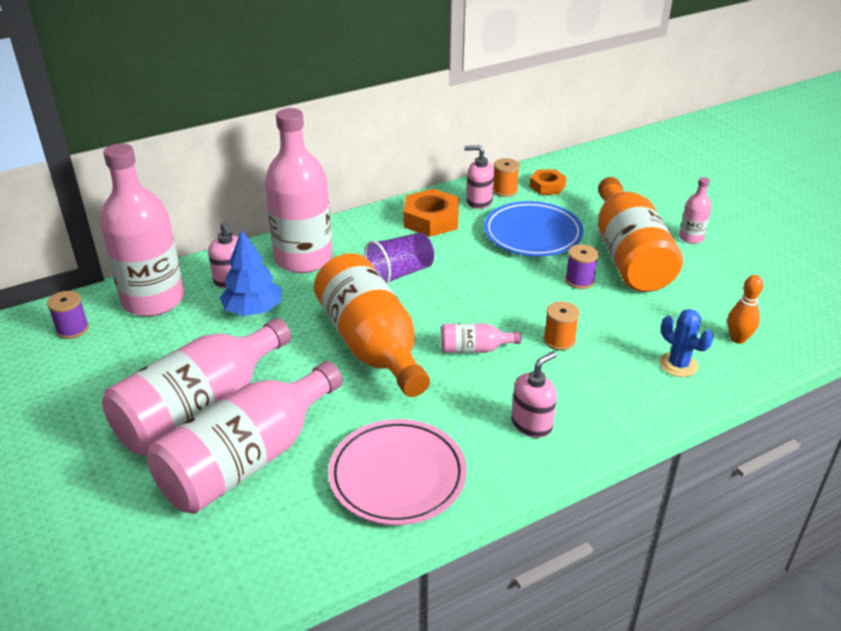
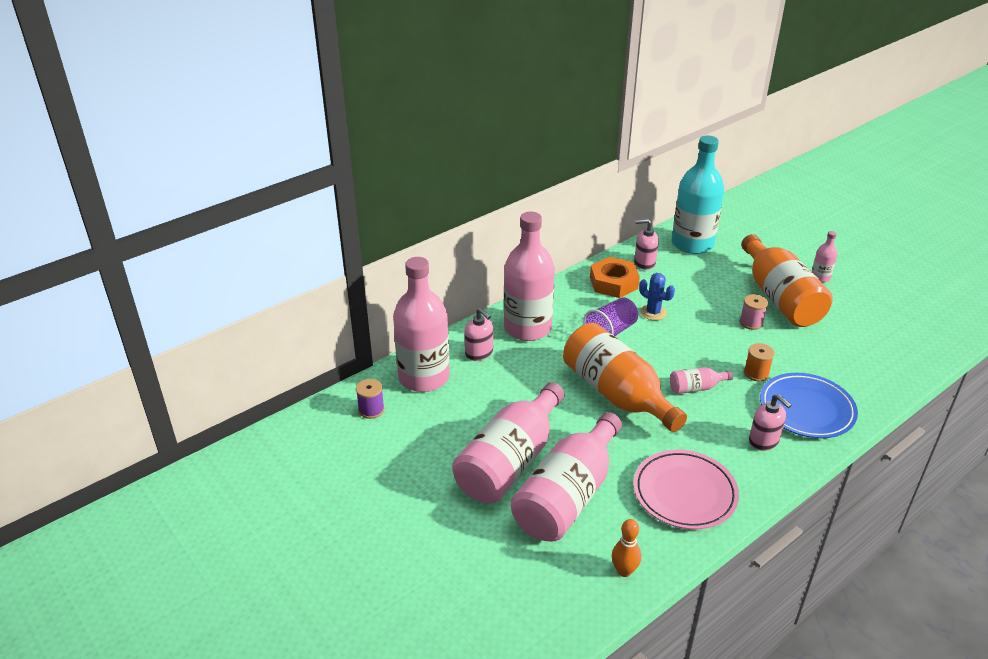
camera: 10 degrees left, 0 degrees up
(253, 310) = (509, 376): blue tree -> none
(504, 190) = (660, 251): orange spool -> none
(532, 234) = (698, 287): blue plate -> blue plate (806, 409)
(532, 424) = (764, 441): pink soap dispenser -> pink soap dispenser turned 105 degrees clockwise
(547, 186) = (692, 244): orange nut -> turquoise bottle
(579, 280) = (751, 323): purple spool -> pink spool
(678, 365) = (850, 382): blue cactus -> blue cactus (653, 312)
(738, 339) = (884, 356): orange bowling pin -> orange bowling pin (624, 571)

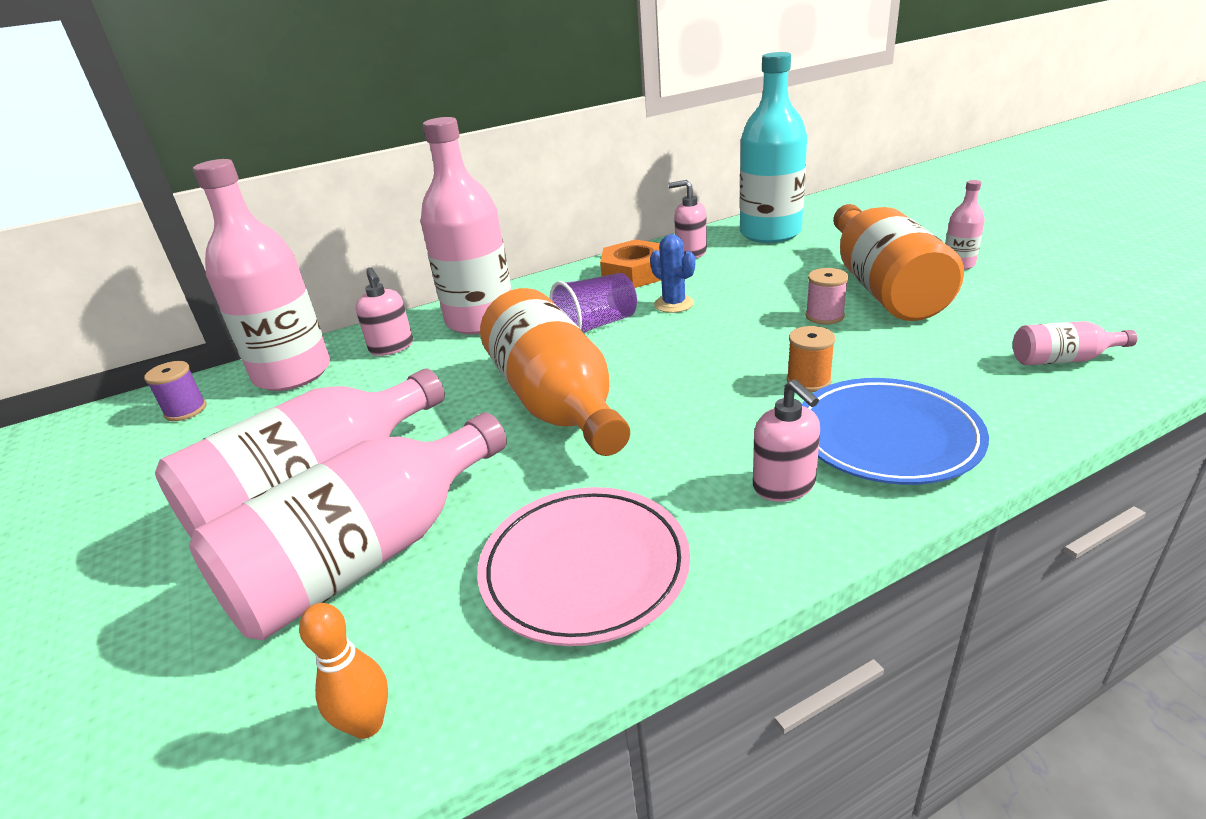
camera: 15 degrees right, 5 degrees down
(696, 388) = (694, 398): pink bottle -> pink bottle (1063, 360)

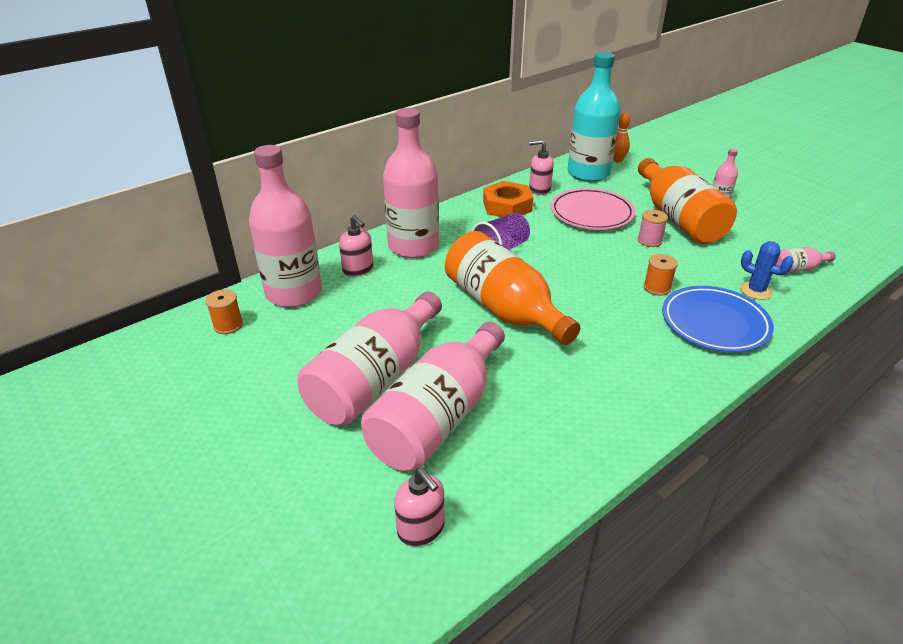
camera: 15 degrees left, 5 degrees up
(186, 410) = (228, 325): purple spool -> orange spool
(367, 724) = (499, 508): orange bowling pin -> orange bowling pin (617, 160)
(585, 569) = (577, 413): pink plate -> pink plate (591, 213)
(674, 304) = (547, 232): blue cactus -> blue cactus (756, 290)
(784, 485) = (668, 356): pink soap dispenser -> pink soap dispenser (421, 529)

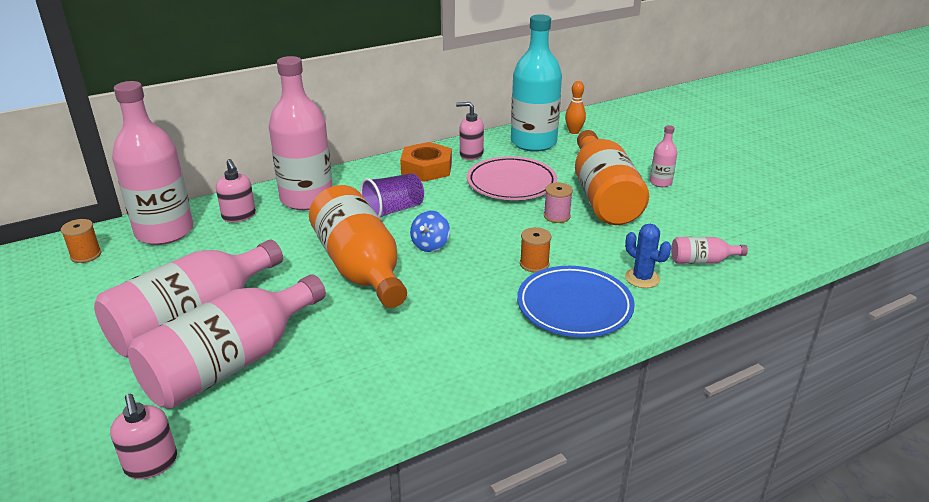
camera: 10 degrees right, 5 degrees down
(554, 280) = (430, 245): none -> blue spinning top

